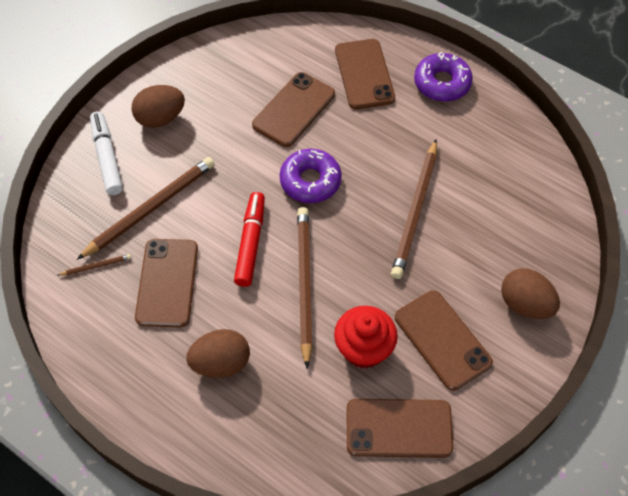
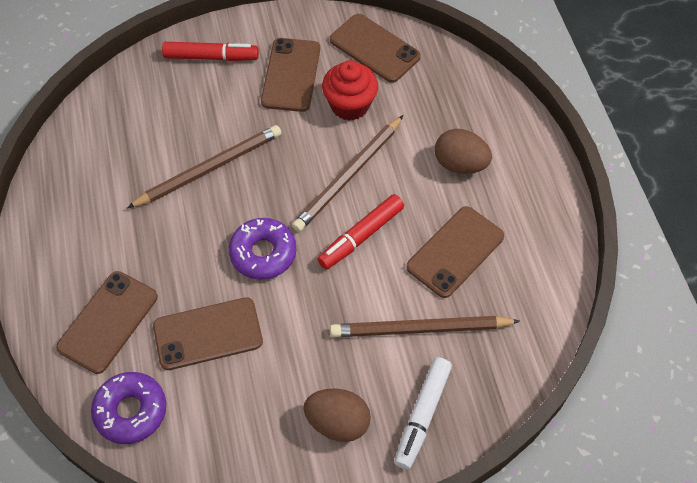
camera: 140 degrees left, 0 degrees up
(96, 266) = (505, 309): brown pencil -> none
(442, 83) = (56, 259): purple donut -> purple donut (131, 411)
(525, 304) = (211, 57): brown egg -> red marker

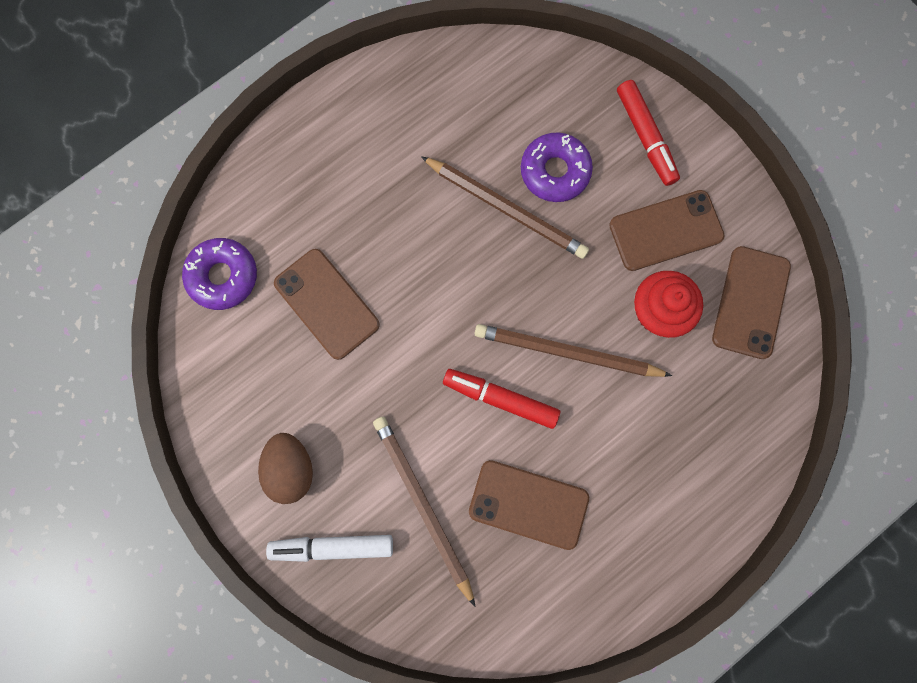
camera: 65 degrees right, 20 degrees up
(108, 322) = (298, 207): brown phone -> none
(263, 253) = (435, 311): purple donut -> purple donut (555, 171)
(460, 164) = (641, 464): brown egg -> none

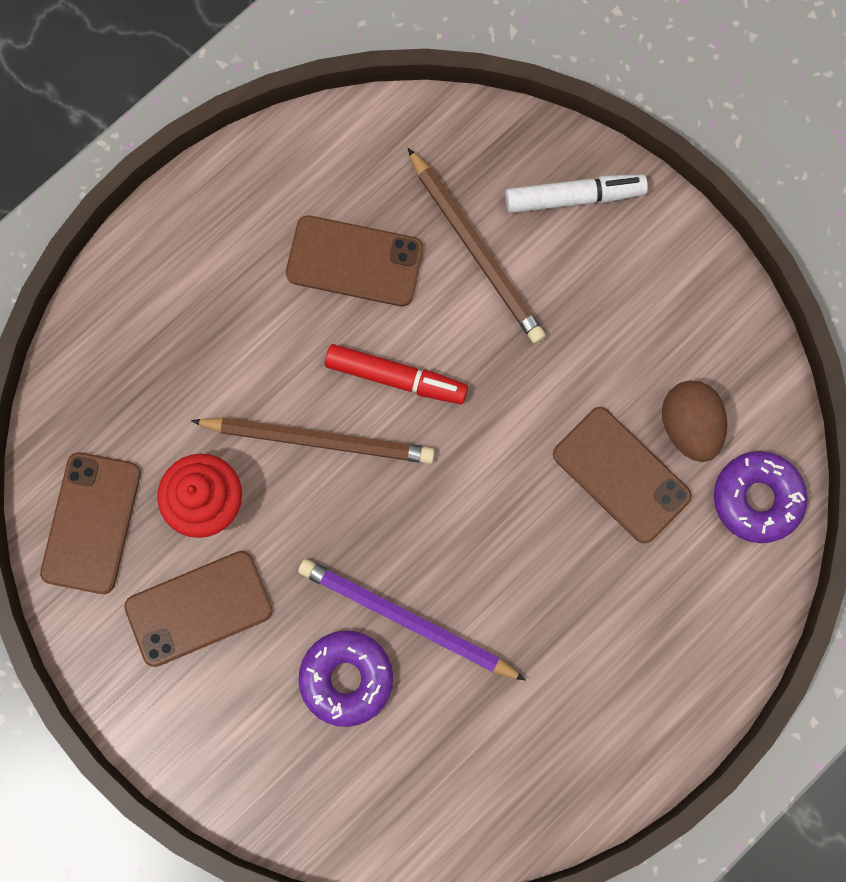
camera: 175 degrees right, 0 degrees up
(291, 469) = (634, 277): brown egg -> brown egg (688, 426)
(506, 209) = (406, 620): brown pencil -> purple pencil
(645, 137) = (227, 738): red marker -> none

